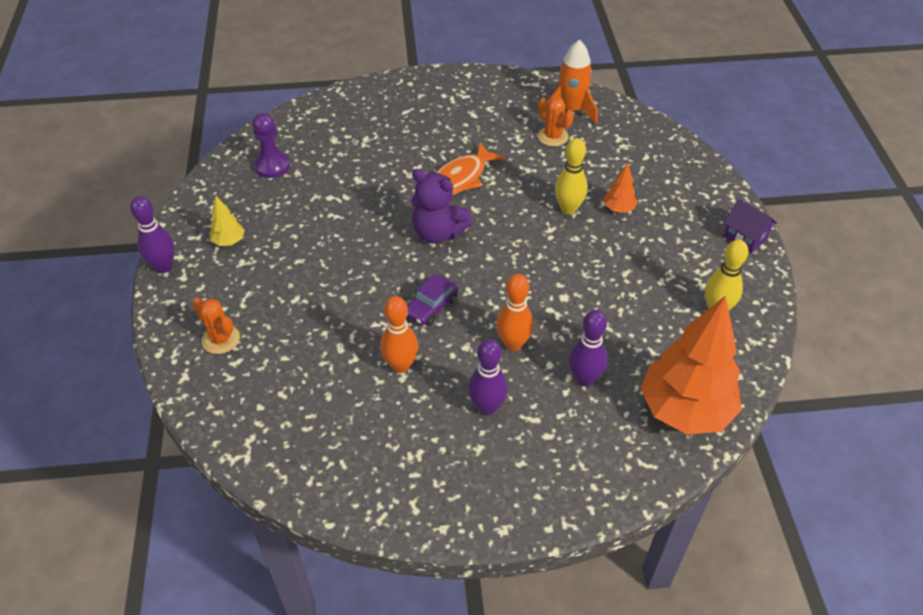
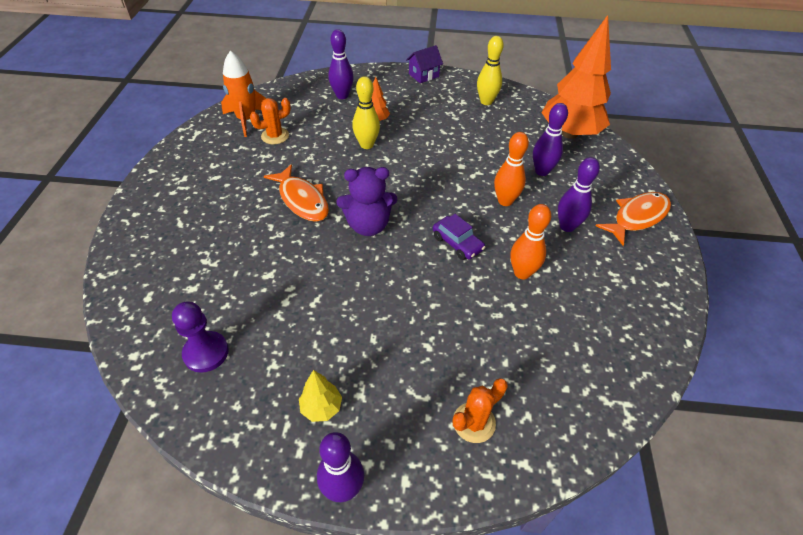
camera: 80 degrees left, 0 degrees up
(438, 233) = (368, 225): purple teddy bear -> purple teddy bear turned 45 degrees clockwise
(527, 486) = (637, 217): none -> orange fish
(654, 171) = (342, 95): none -> purple bowling pin

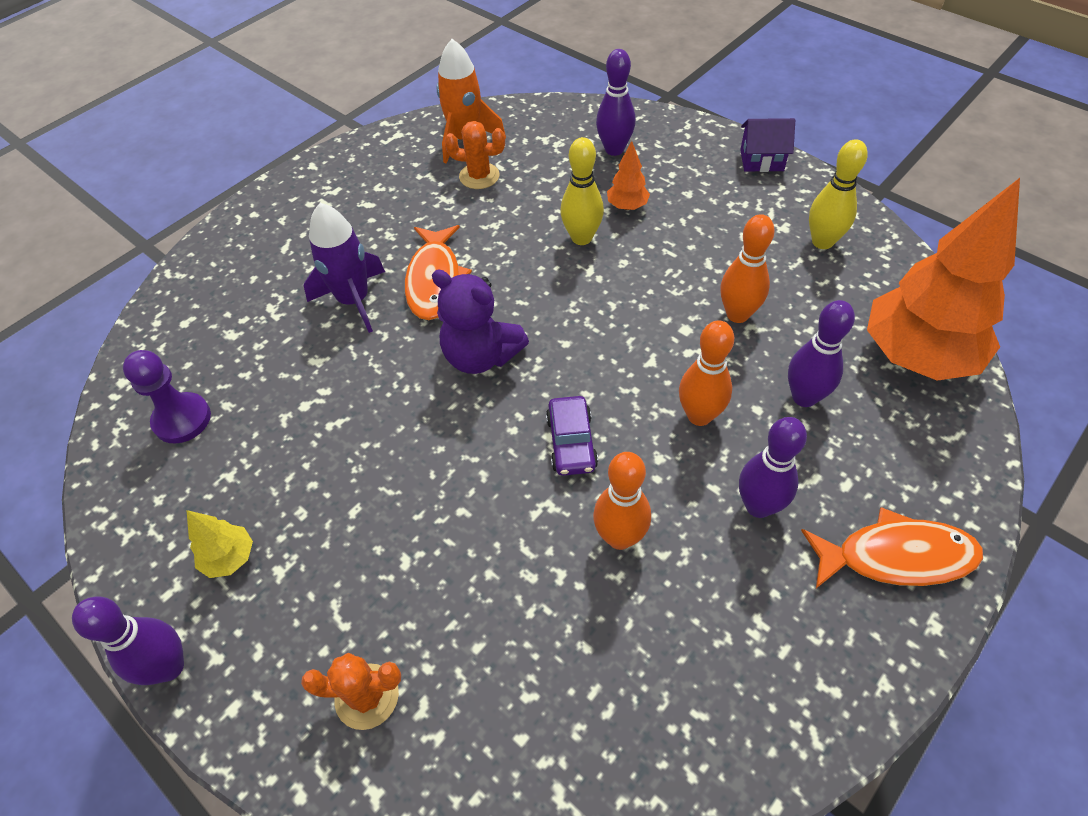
camera: 40 degrees right, 5 degrees up
(260, 232) = (354, 300): none -> purple rocket
(479, 149) = (737, 314): none -> orange bowling pin

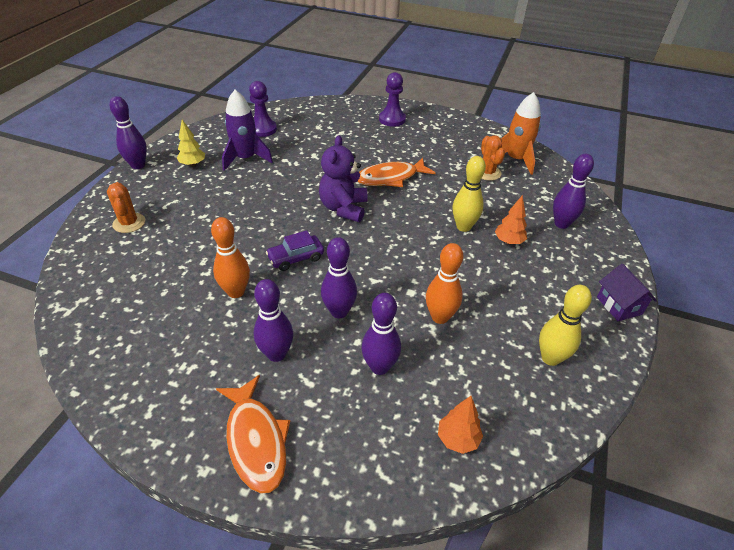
camera: 65 degrees right, 10 degrees down
(277, 233) = (392, 119): none -> purple pawn
(354, 300) = (360, 155): purple rocket -> purple rocket (245, 159)
(699, 415) = (339, 312): orange bowling pin -> purple bowling pin
(917, 356) = (457, 439): orange tree -> orange tree, size x0.42

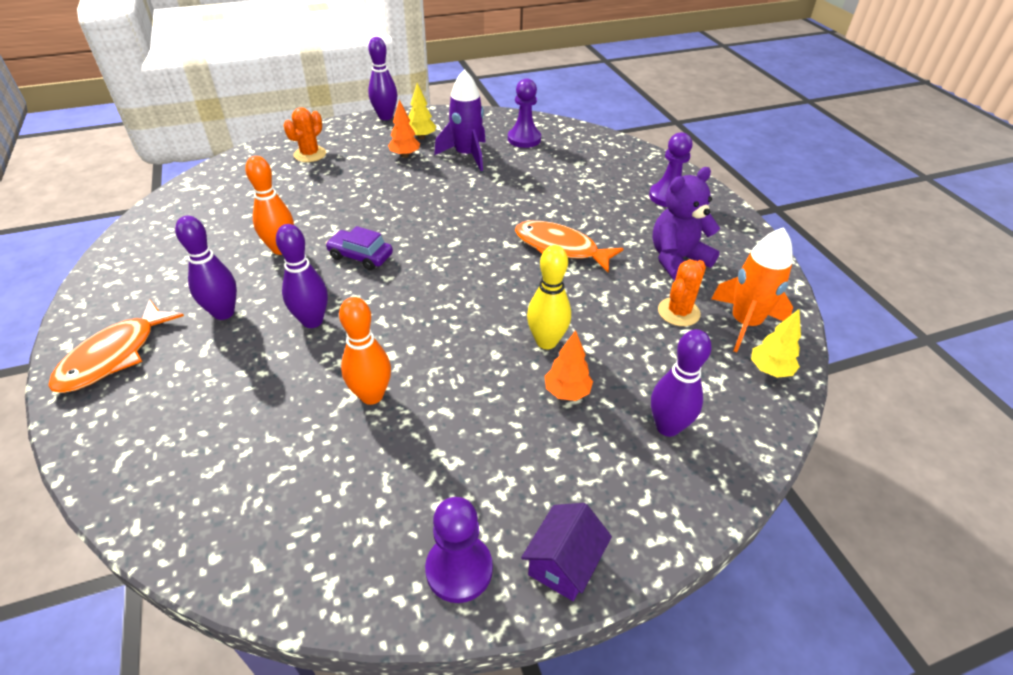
camera: 50 degrees right, 0 degrees up
(343, 208) = (468, 245): purple teddy bear -> purple teddy bear (677, 260)
(379, 367) = (259, 387): purple bowling pin -> none
(457, 439) = (200, 496): orange tree -> orange tree (405, 155)
(550, 358) = (390, 527): yellow bowling pin -> none
(553, 173) = (769, 370): none -> yellow tree
(597, 344) = (459, 569): none -> purple pawn

